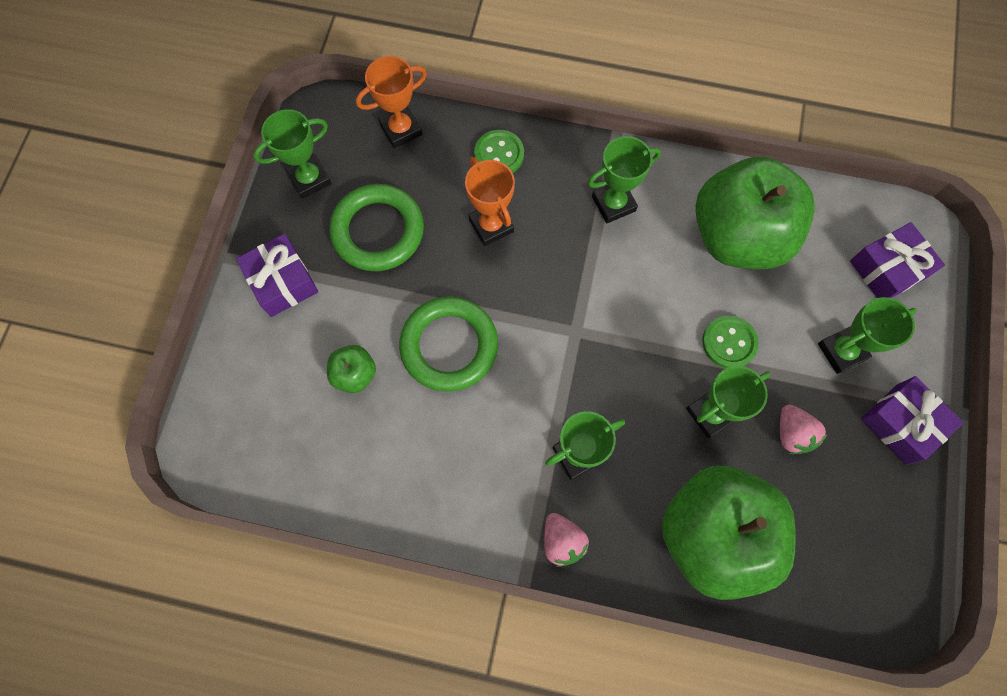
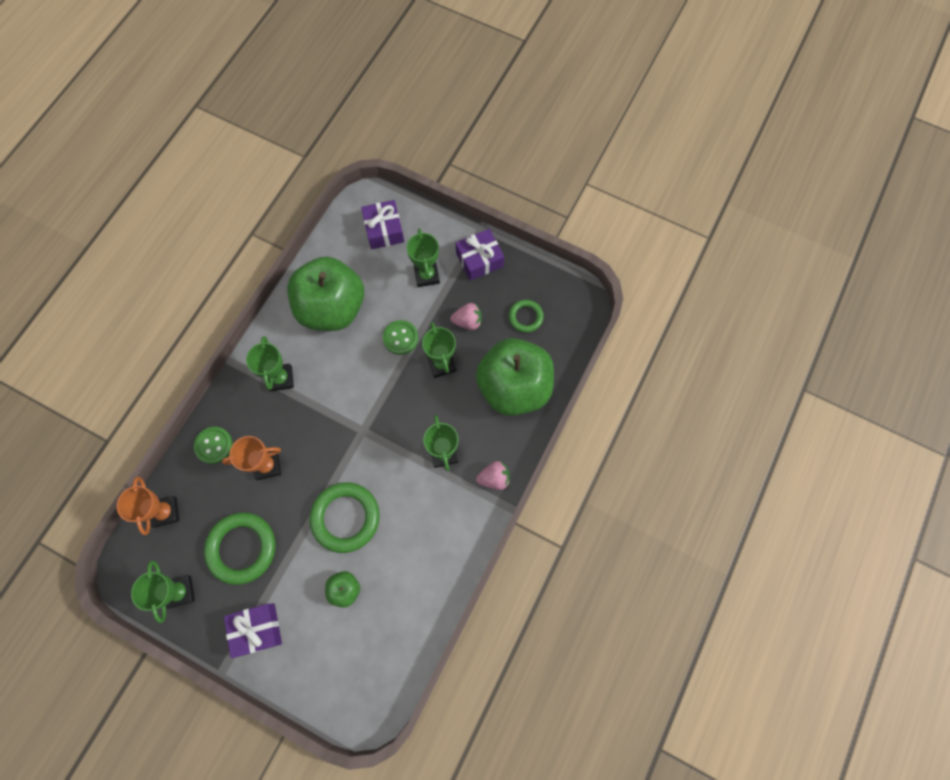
camera: 75 degrees left, 0 degrees up
(835, 523) = (525, 317): none -> green ring

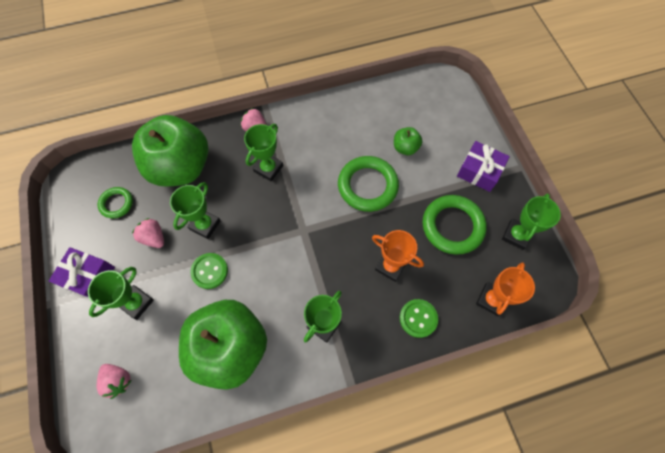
camera: 135 degrees left, 5 degrees down
(384, 230) = (118, 380): purple gift -> pink strawberry

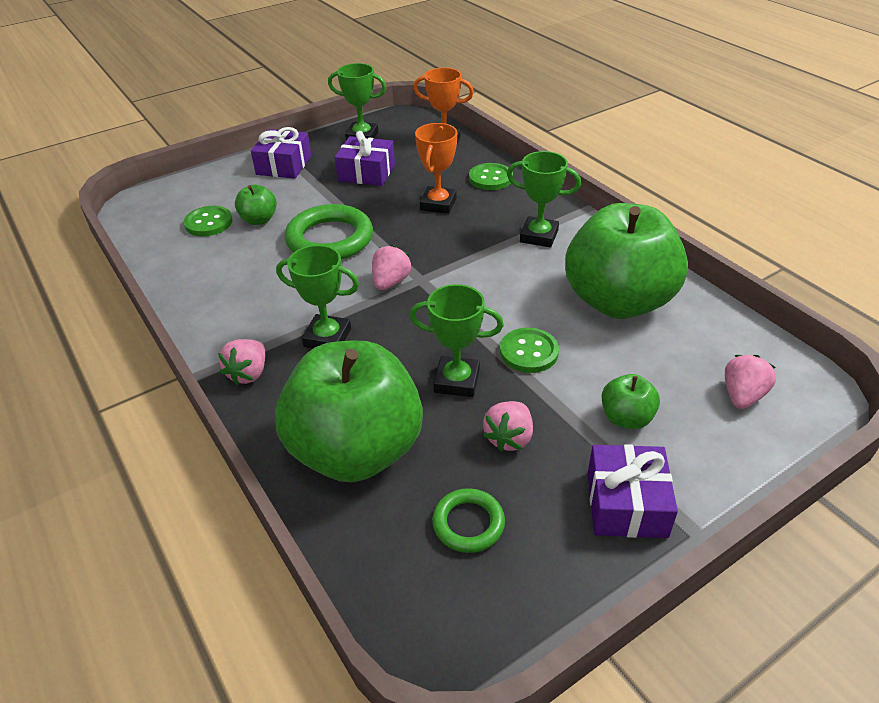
camera: 105 degrees left, 25 degrees down
(136, 303) = (626, 418): green trophy -> green apple
(307, 212) = (391, 282): none -> pink strawberry
(410, 119) = (208, 223): none -> green button
(452, 226) = (366, 173): green ring -> purple gift

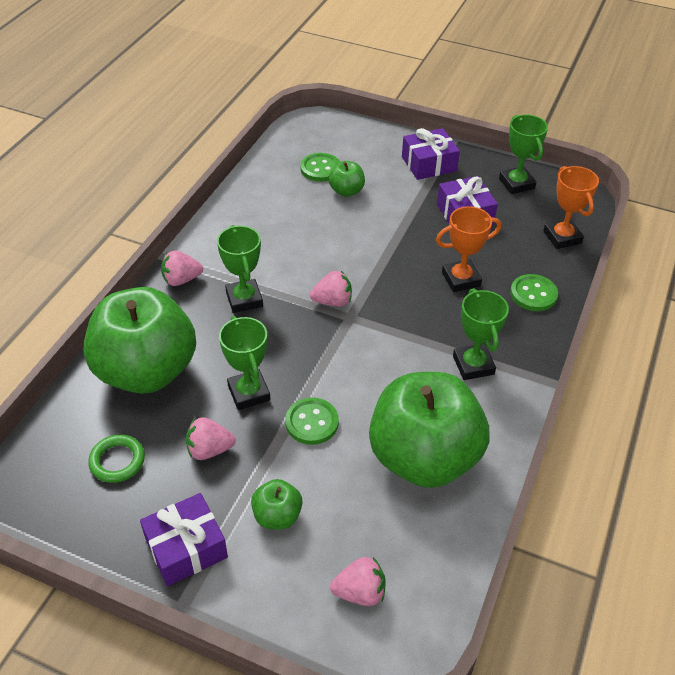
camera: 55 degrees right, 5 degrees up
(330, 239) = (356, 241): green ring -> none

